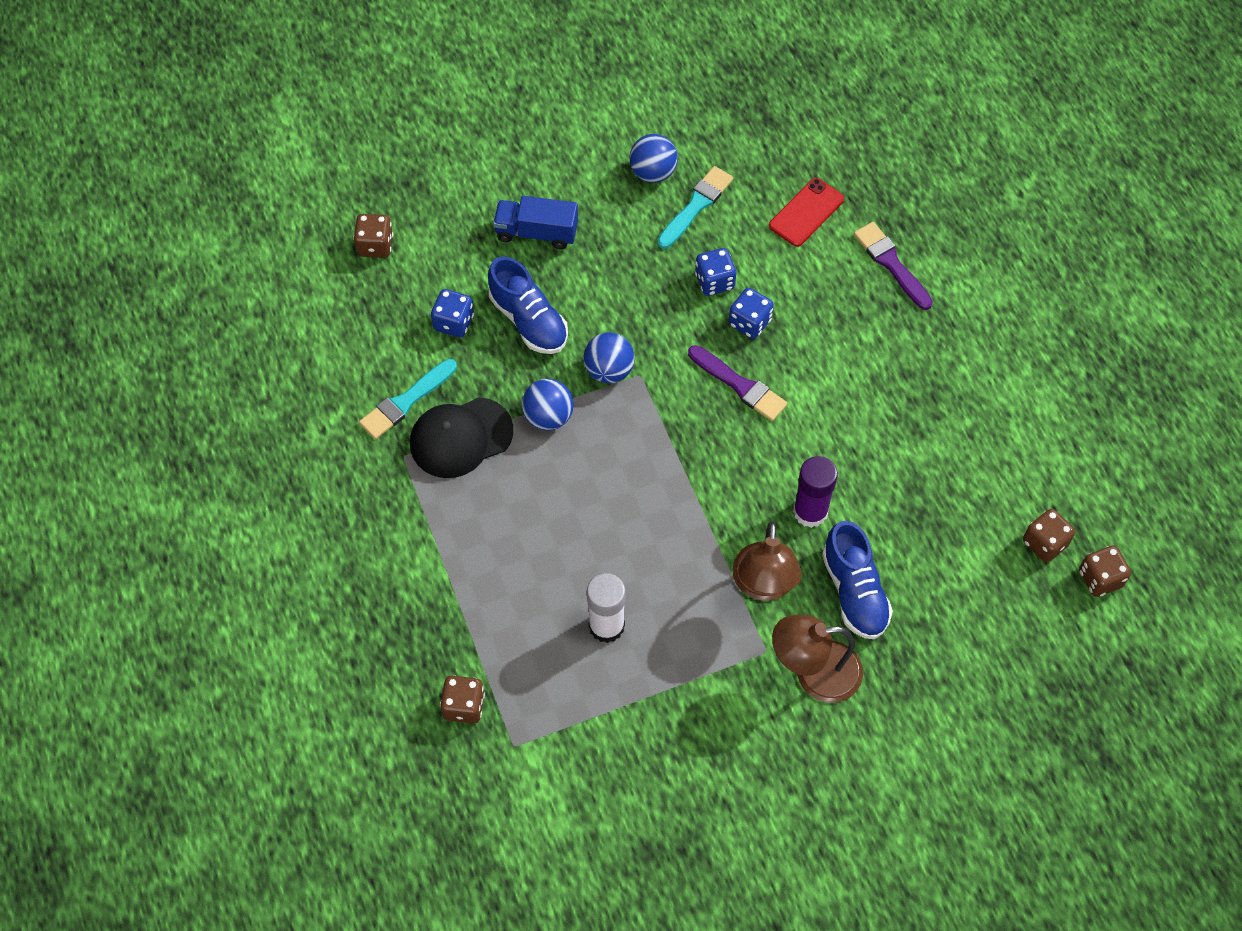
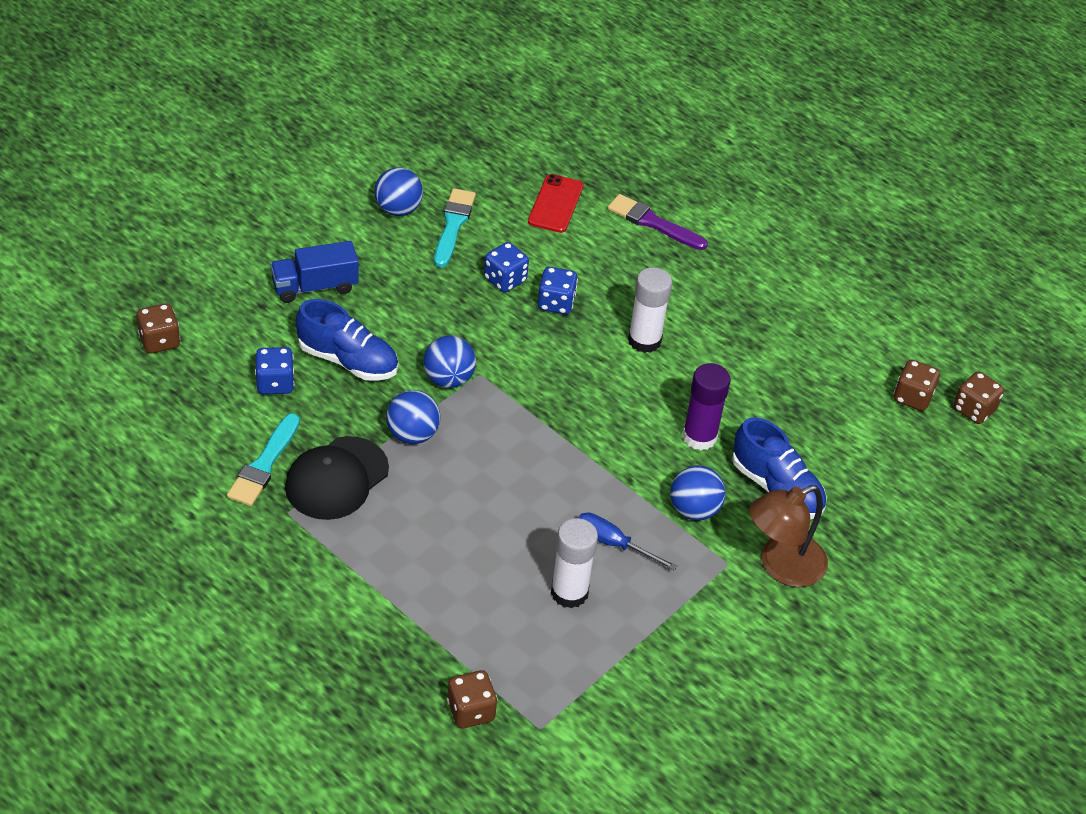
camera: 30 degrees left, 15 degrees down
(671, 592) = (613, 543): none -> blue screwdriver
(739, 385) = (576, 355): purple brush -> none
(764, 585) = (694, 510): brown lamp -> blue ball
(813, 391) = (644, 340): none -> white glue stick

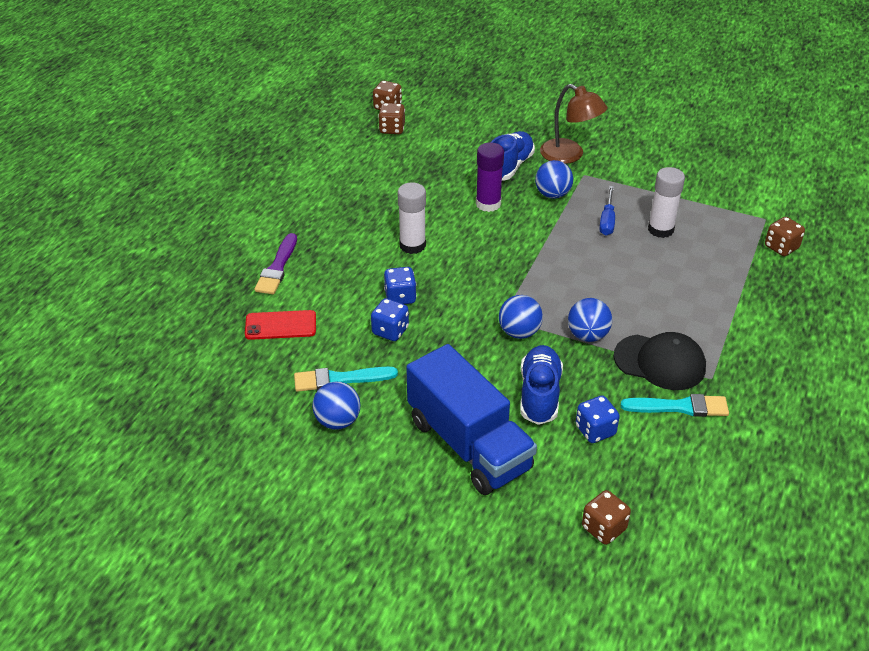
camera: 105 degrees left, 5 degrees down
(315, 287) = (469, 444): blue truck -> blue truck, size x1.79

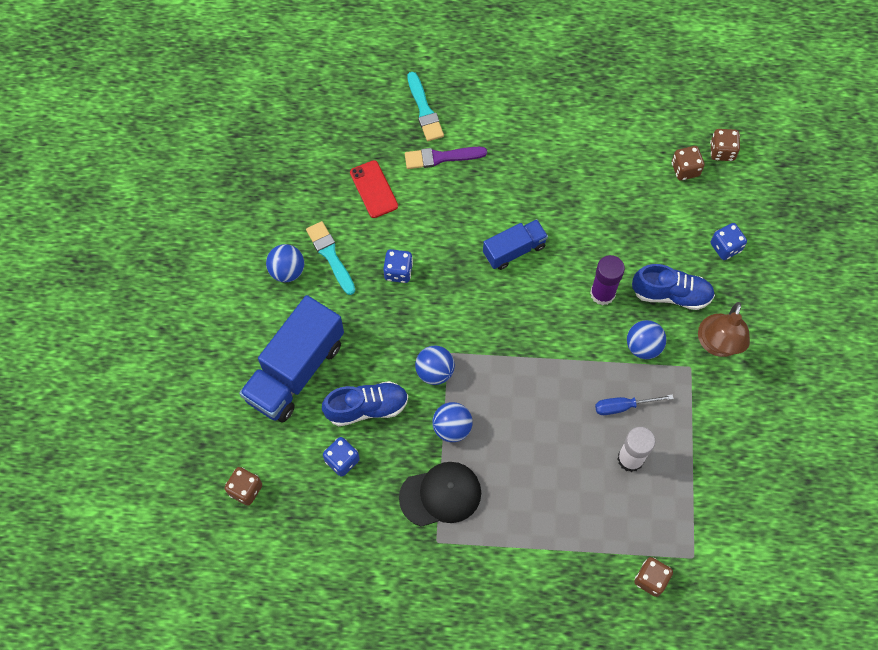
camera: 70 degrees right, 25 degrees up
(400, 297) = (442, 264): blue dice -> blue dice (725, 247)
(412, 245) = (514, 250): white glue stick -> blue truck
(660, 362) = (440, 495): black cap -> black cap turned 105 degrees counterclockwise
(680, 407) = (392, 521): turquoise brush -> turquoise brush (424, 110)

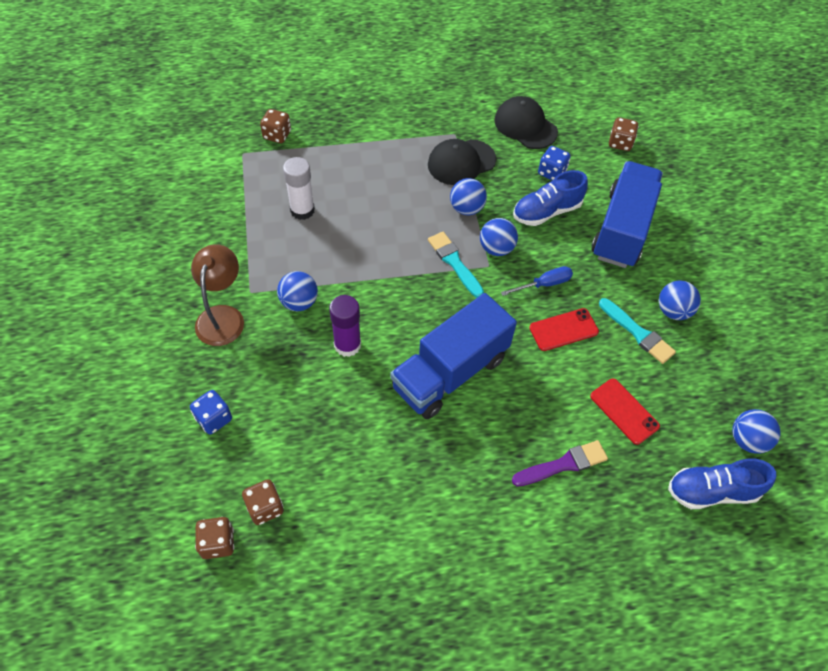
camera: 165 degrees right, 10 degrees down
(282, 148) = (747, 440): none -> blue ball
(348, 538) = (525, 126): none -> black cap
(398, 271) = (563, 329): blue dice -> red phone
(424, 110) = (605, 524): turquoise brush -> turquoise brush (454, 262)
(514, 250) = (450, 373): blue truck -> blue truck, size x1.79
(623, 406) = (313, 248): blue screwdriver -> blue screwdriver (544, 284)
(671, 294) = (274, 357): blue shoe -> blue shoe (712, 491)

